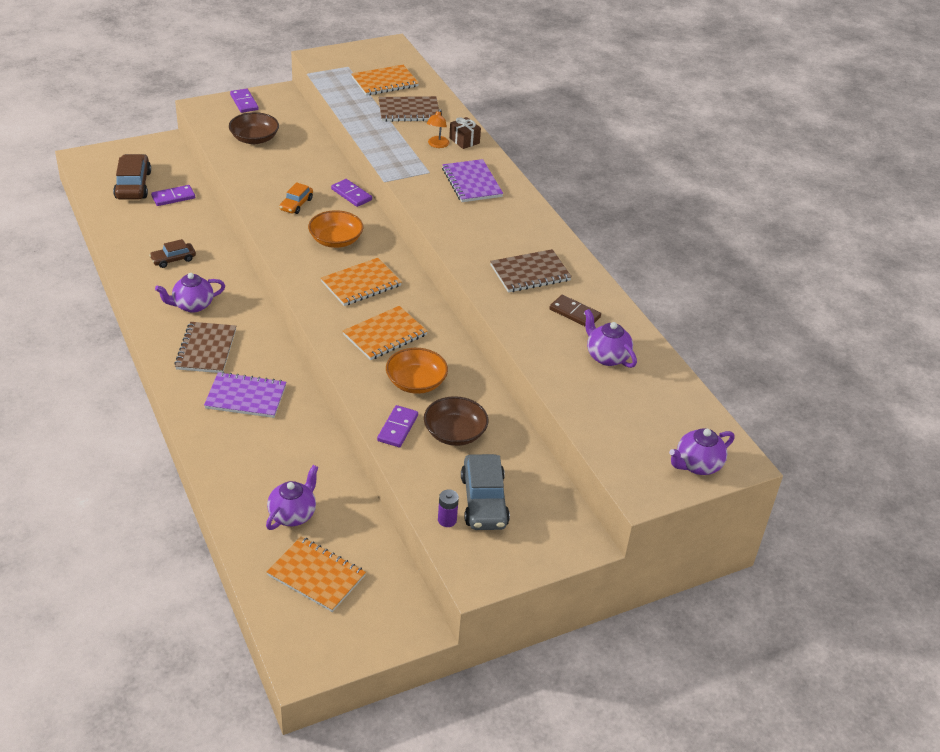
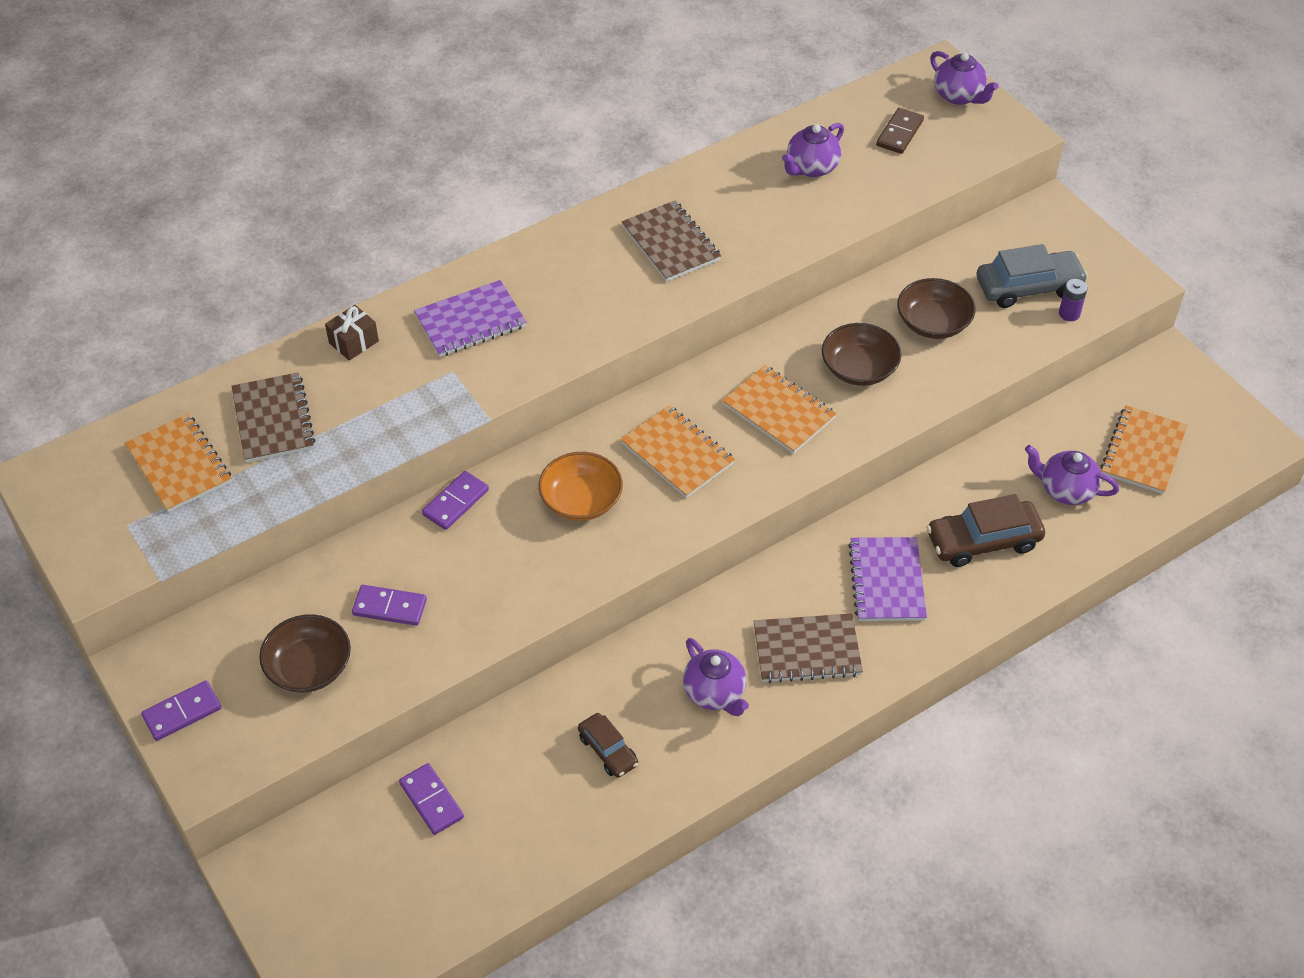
camera: 95 degrees left, 10 degrees up
(133, 185) = (404, 875): brown car -> brown car (983, 541)
(296, 204) = (498, 567): orange car -> none
(398, 428) = (946, 374): purple domino -> purple domino (390, 607)
(416, 382) = (859, 368): orange bowl -> brown bowl
(437, 145) = (372, 372): orange lamp -> none
(574, 313) = (740, 198): brown domino -> brown domino (899, 133)

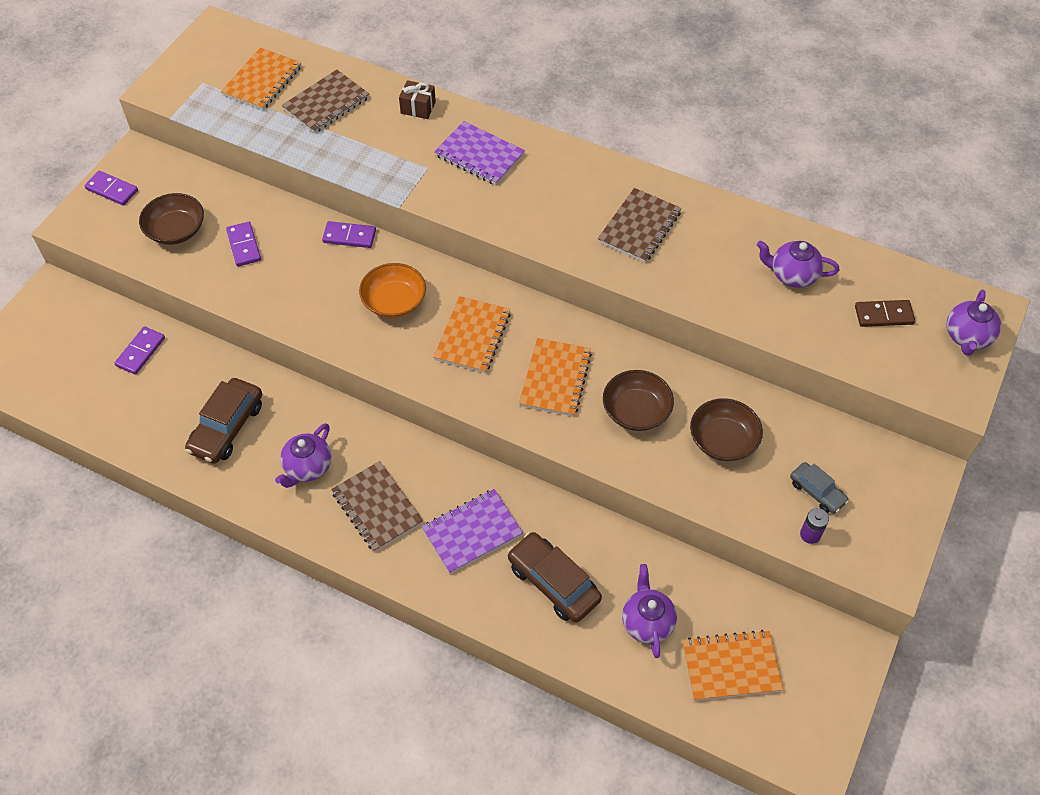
camera: 60 degrees right, 5 degrees up
(608, 750) = (227, 427): brown car -> brown car, size x1.71
(1028, 287) = (817, 492): grey car -> grey car, size x0.59

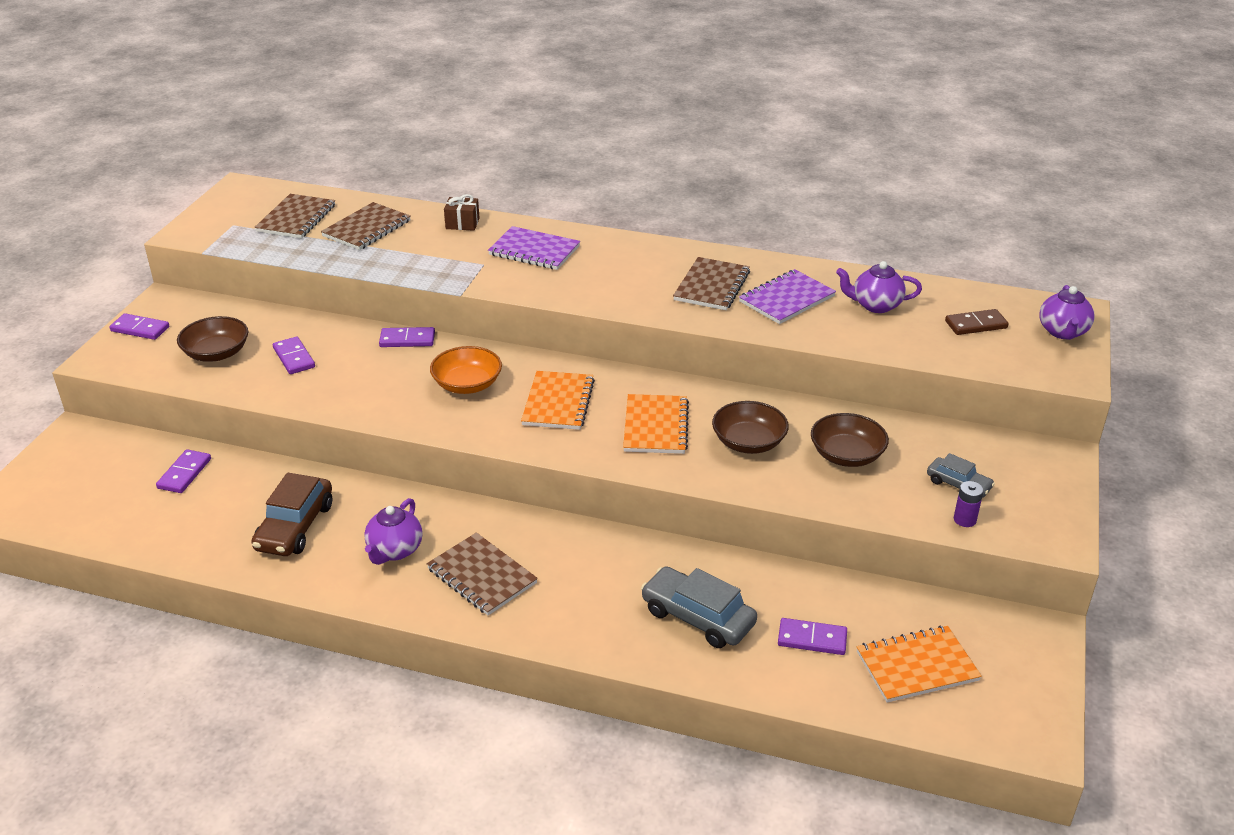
camera: 10 degrees left, 20 degrees down
(262, 81) = (296, 218): orange notebook -> brown notebook
(472, 532) = (594, 584): purple notebook -> purple notebook (786, 299)
(553, 582) = (698, 617): brown car -> grey car
(647, 622) = (812, 639): purple teapot -> purple domino

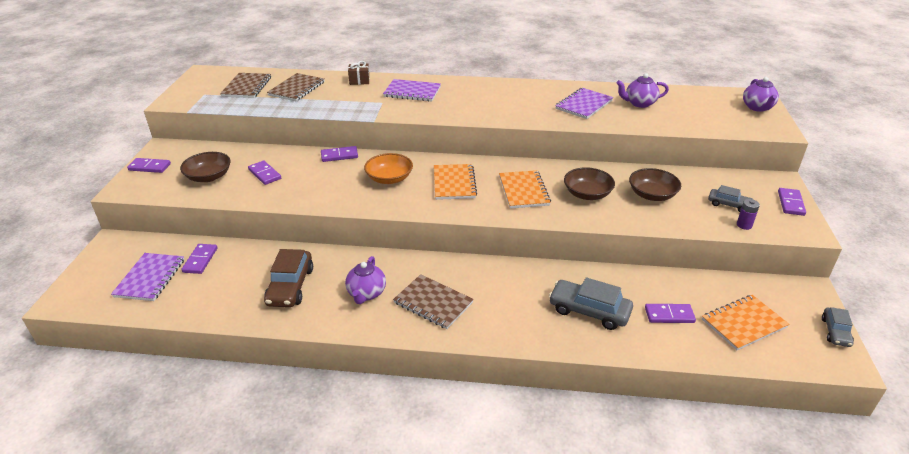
camera: 10 degrees left, 0 degrees up
(113, 491) = (150, 278): none -> purple notebook
(712, 286) = (534, 102): brown notebook -> none
(976, 324) = (704, 108): brown domino -> none
(1050, 697) = (835, 332): none -> grey car
(1057, 494) = (790, 203): none -> purple domino

